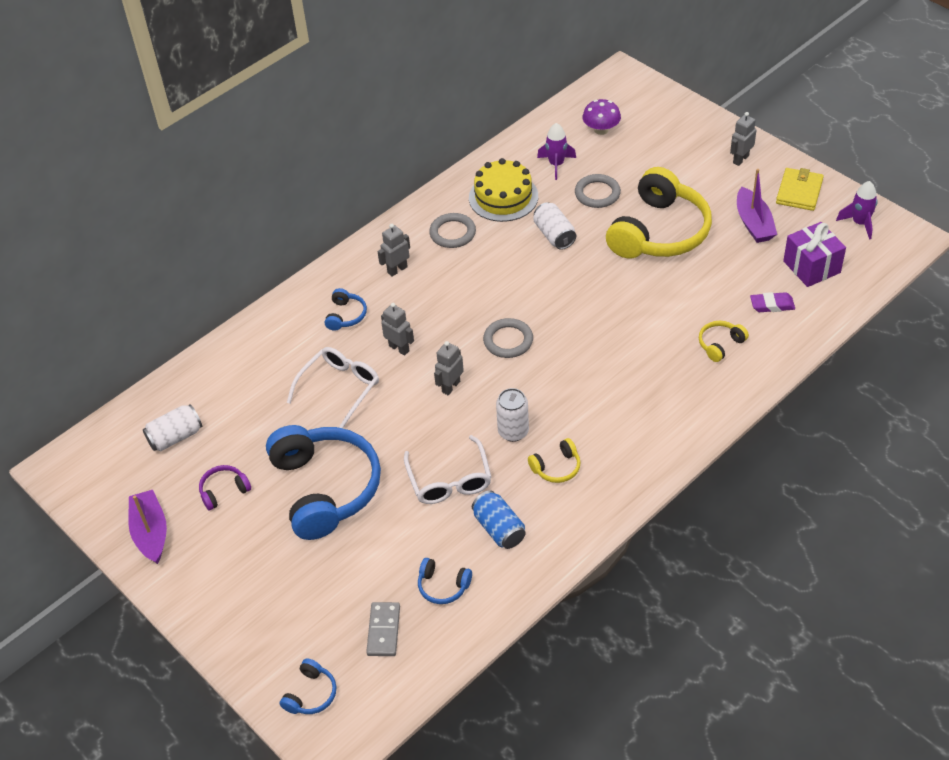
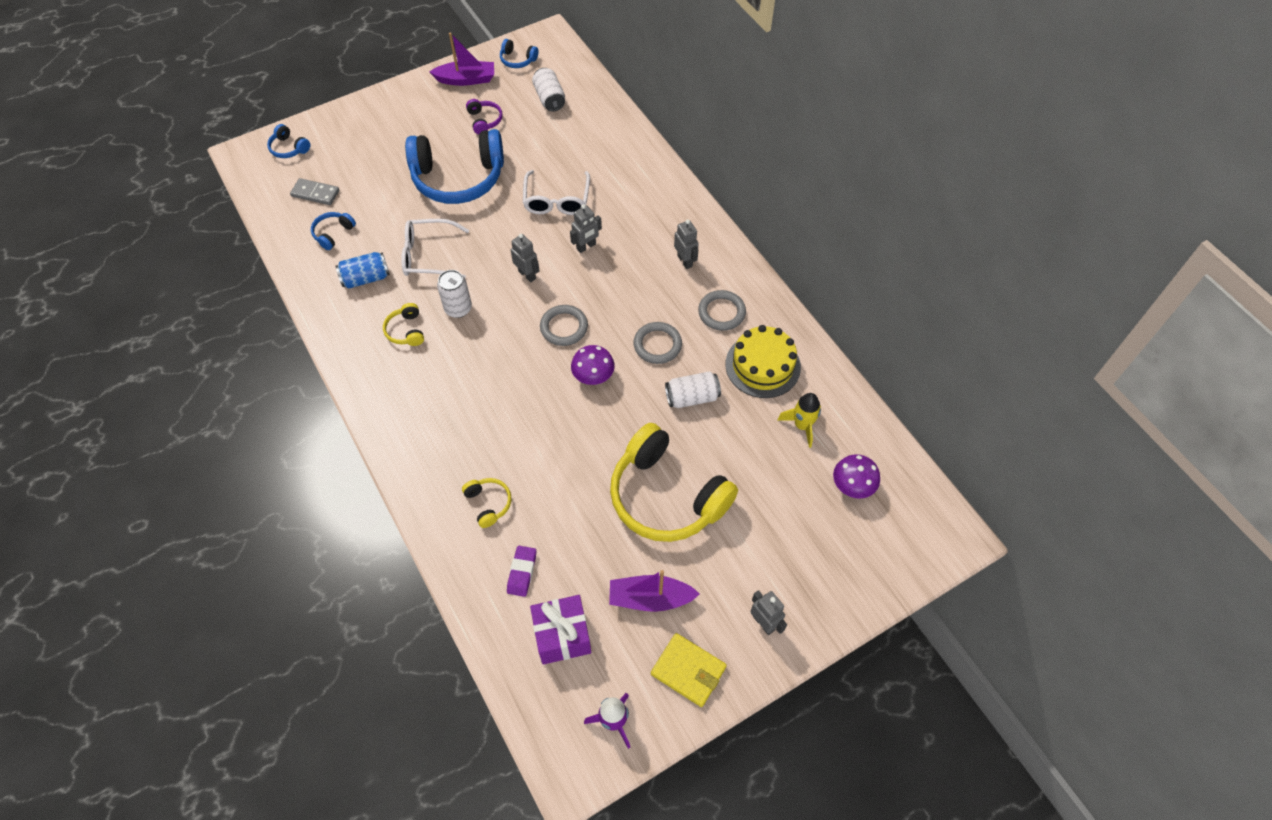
camera: 100 degrees right, 10 degrees up
(339, 389) = (557, 200): white glasses -> white glasses turned 45 degrees clockwise
(346, 315) = (640, 216): blue headphones -> blue headphones (517, 60)
(556, 165) = (802, 425): purple rocket -> yellow rocket
(557, 306) = (593, 376): none -> purple mushroom
(597, 193) = (744, 453): grey ring -> grey ring (657, 345)

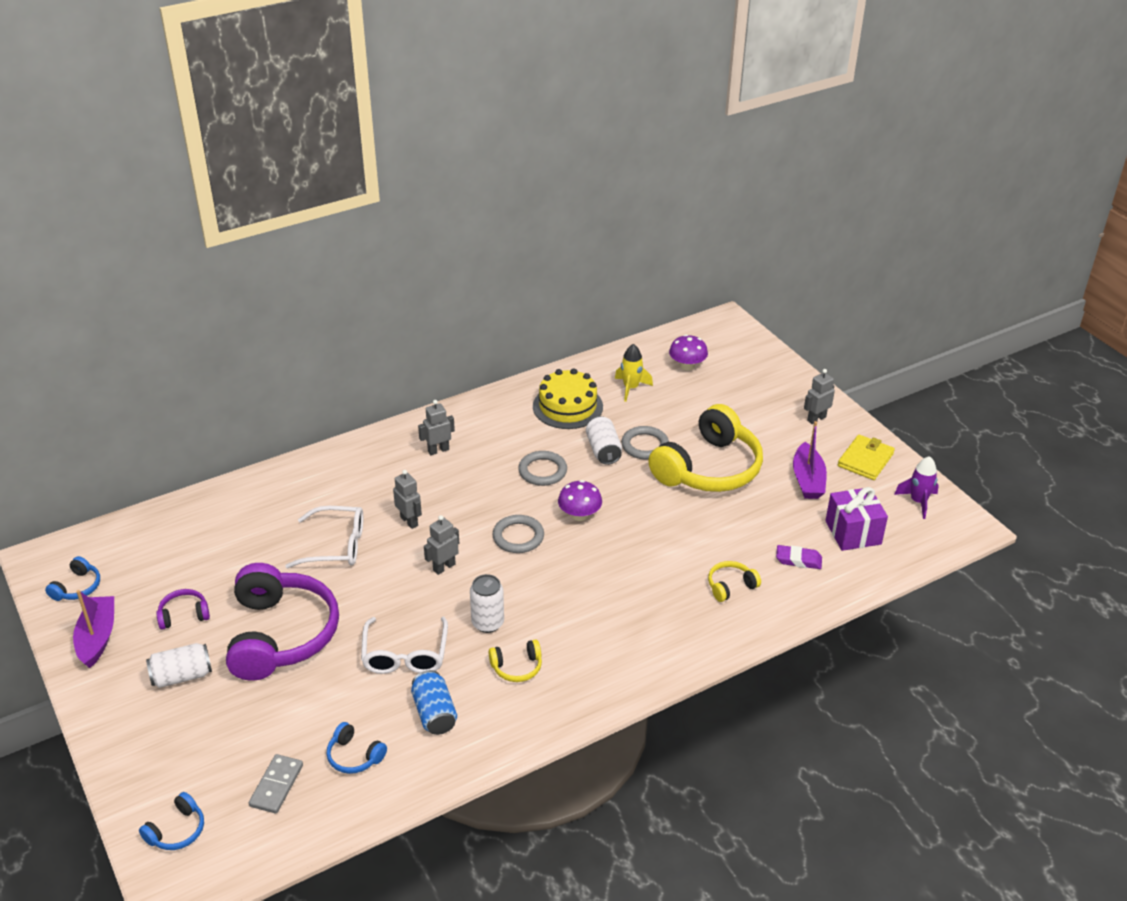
camera: 90 degrees left, 20 degrees down
(458, 178) = (281, 635): blue headphones -> purple headphones
(549, 98) = (162, 555): white can -> white can (182, 676)
(721, 312) = (505, 428): grey ring -> grey ring (645, 445)

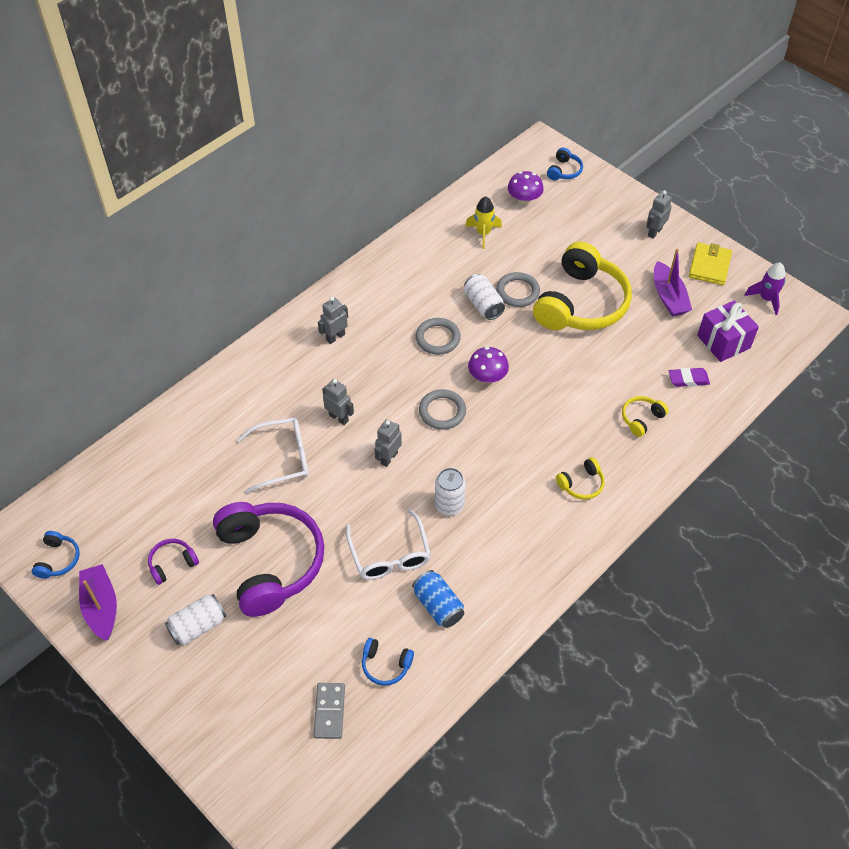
camera: 15 degrees left, 15 degrees up
(177, 830) = (260, 778): blue headphones -> blue headphones (564, 171)
(517, 667) = (491, 542): yellow headphones -> yellow headphones (581, 484)
(567, 406) = (434, 265): yellow cake -> none

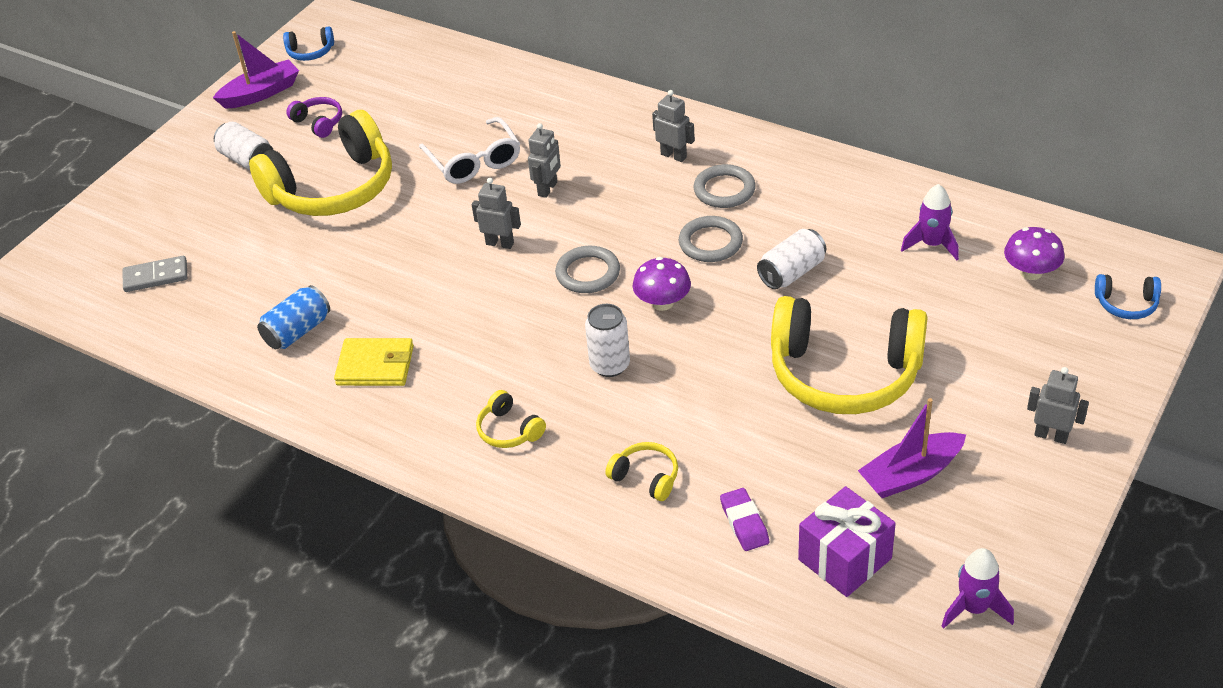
camera: 80 degrees right, 10 degrees down
(270, 562) = (333, 188): purple headphones -> yellow headphones
(386, 665) = (215, 306): blue headphones -> none
(389, 554) = (361, 276): white glasses -> none
(449, 505) = (443, 310): white can -> white can (610, 365)
(483, 233) = (931, 244): yellow rocket -> purple rocket
(517, 292) = (834, 302): grey ring -> grey ring (724, 190)
(709, 266) = (1011, 519): yellow wallet -> yellow wallet (375, 366)

